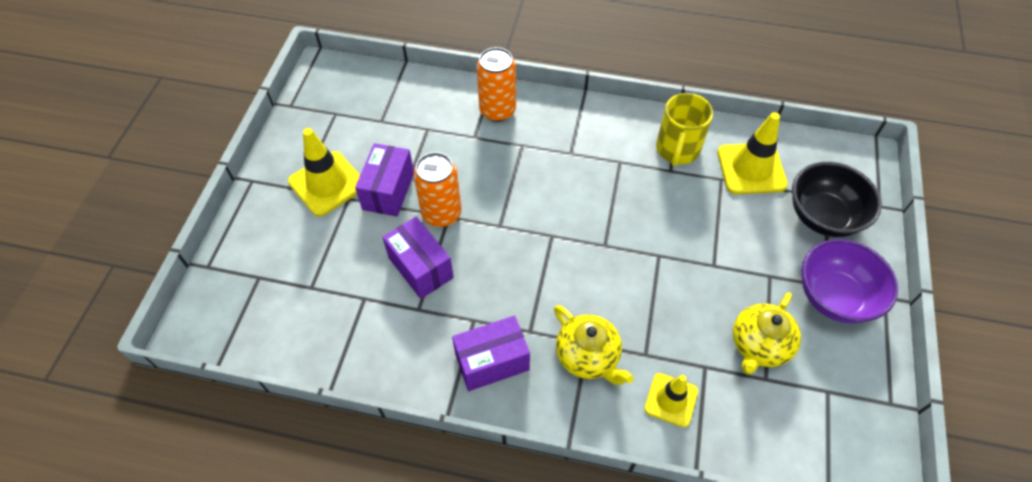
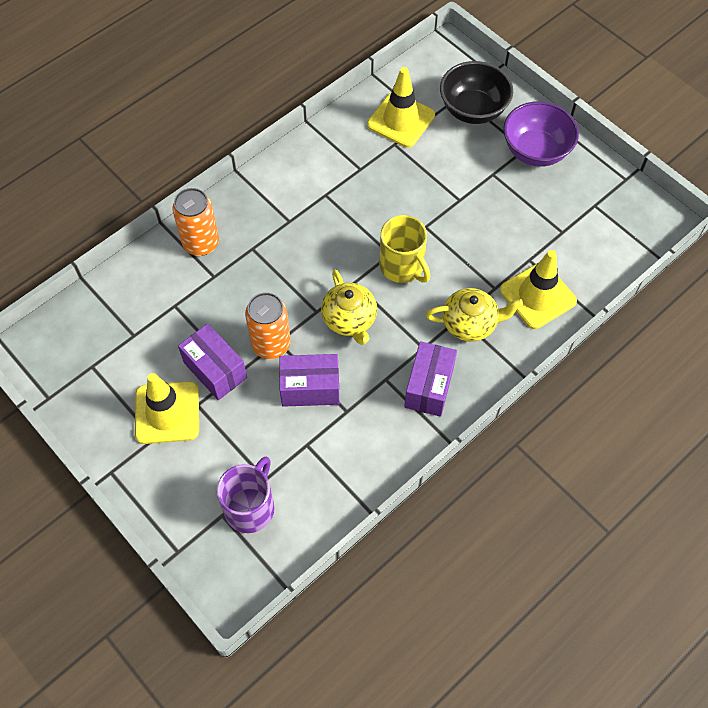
camera: 55 degrees left, 5 degrees up
(277, 293) = (250, 507): none -> purple mug
(671, 400) = (537, 296): yellow traffic cone -> yellow traffic cone, size x1.59
(677, 150) = (346, 151): yellow mug -> yellow mug (402, 266)
(759, 345) = (537, 218): yellow teapot -> yellow teapot (350, 319)

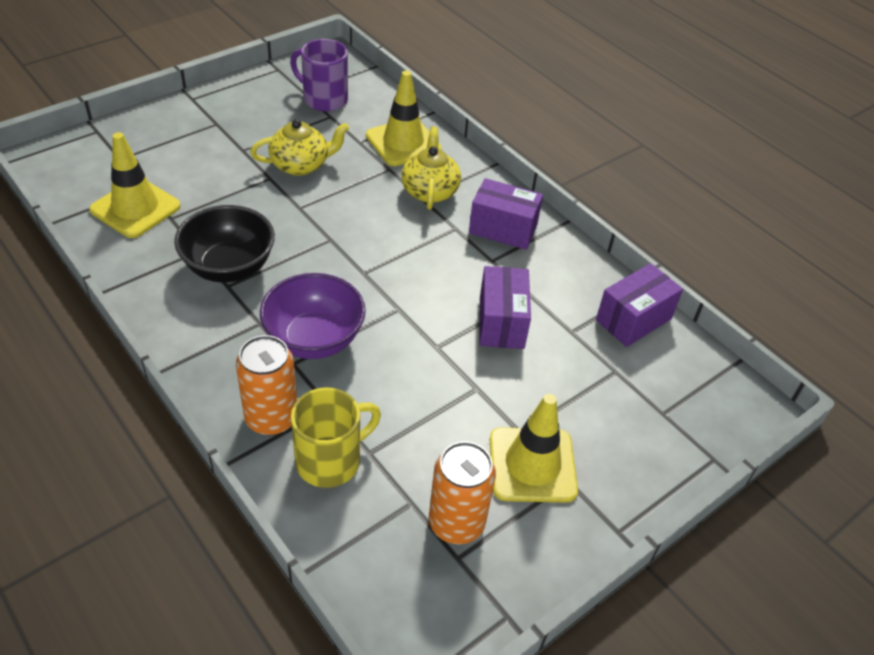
camera: 90 degrees left, 15 degrees down
(215, 370) = (472, 411): purple box -> purple box (633, 319)
(250, 507) = (651, 386): purple mug -> purple mug (324, 99)
(271, 344) = (440, 353): orange can -> orange can (456, 523)
(350, 319) = (414, 281): yellow teapot -> yellow teapot (301, 165)
(402, 266) = (349, 231): yellow mug -> yellow mug (330, 460)
(473, 110) = (145, 151): black bowl -> black bowl (229, 267)
(535, 151) = (222, 117): purple bowl -> purple bowl (314, 339)

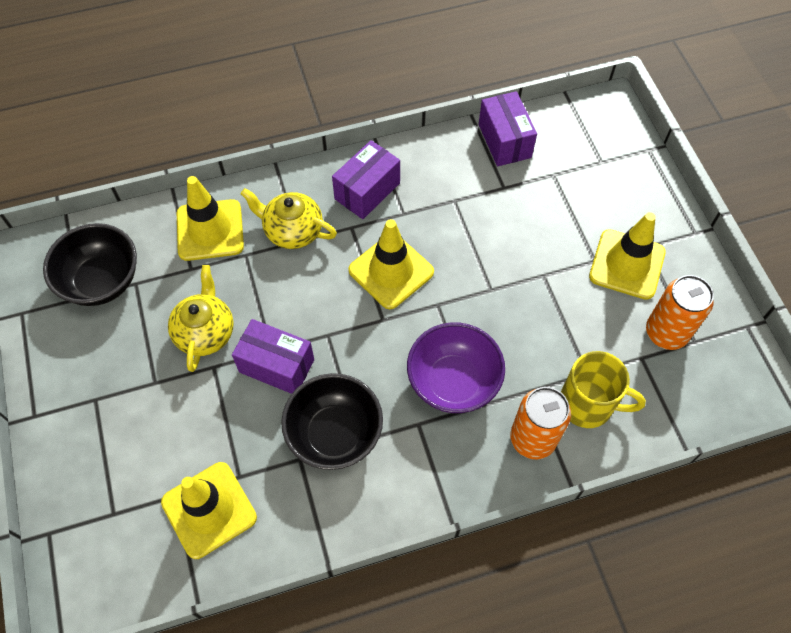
camera: 65 degrees left, 15 degrees up
(324, 99) = (102, 281): purple mug -> black bowl
(330, 460) = (588, 404): yellow mug -> yellow mug turned 120 degrees clockwise
(420, 266) = (391, 271): none -> yellow traffic cone
(501, 322) = (478, 233): purple box -> purple box (276, 366)

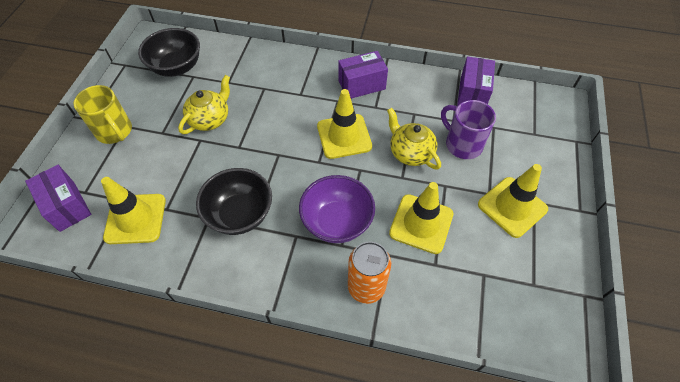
camera: 30 degrees right, 5 degrees down
(210, 230) = (254, 67): yellow traffic cone -> yellow traffic cone (421, 223)
(276, 366) = (235, 157): purple box -> purple box (67, 206)
(292, 231) = (300, 87): yellow teapot -> yellow teapot (410, 152)
(532, 214) = (462, 144): none -> purple mug
(588, 404) = (422, 285): yellow mug -> yellow mug (115, 131)
(666, 333) = (514, 267): orange can -> none

